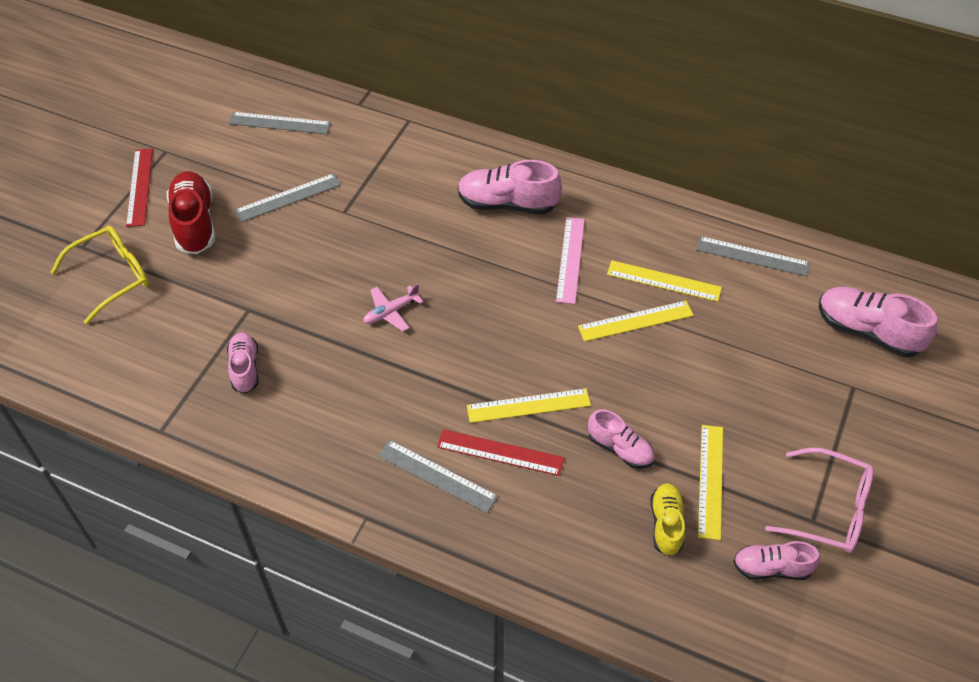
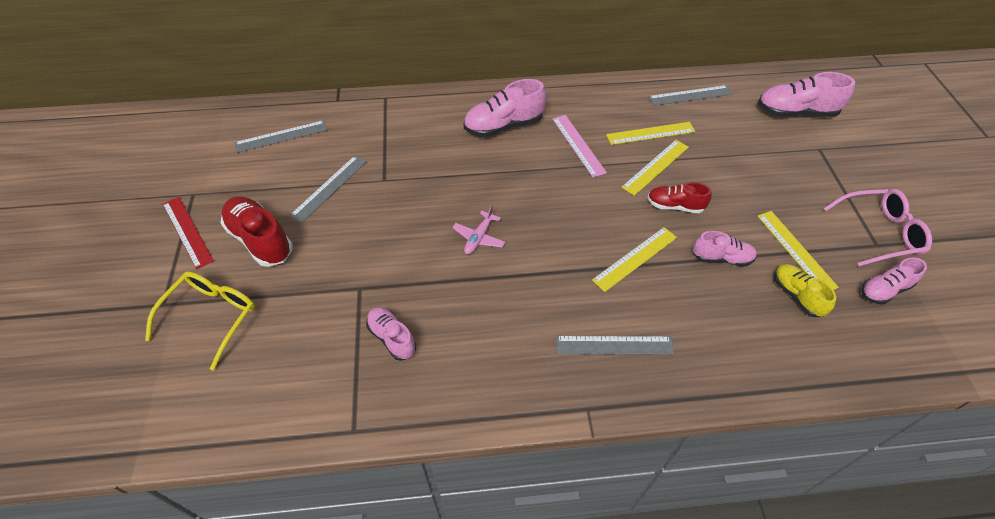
camera: 30 degrees left, 0 degrees up
(500, 452) = (644, 303): red ruler -> none
(619, 372) = (675, 206): none -> red shoe

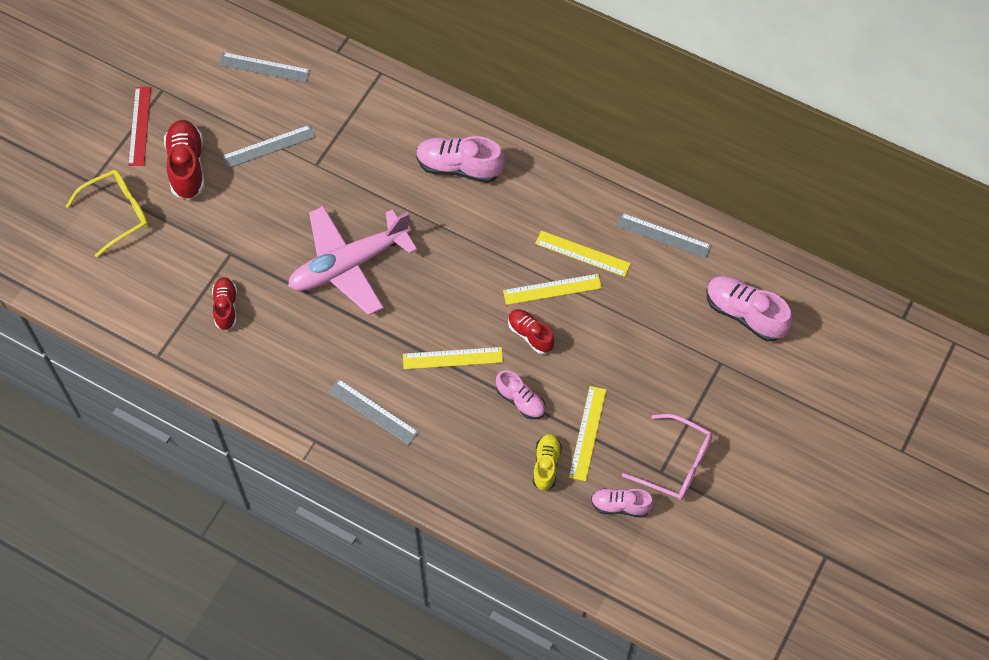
camera: 35 degrees right, 10 degrees up
(392, 338) = (226, 307): pink shoe -> red shoe
(479, 237) = (349, 265): pink plane -> pink plane, size x2.49
(578, 145) = (506, 227): pink ruler -> none

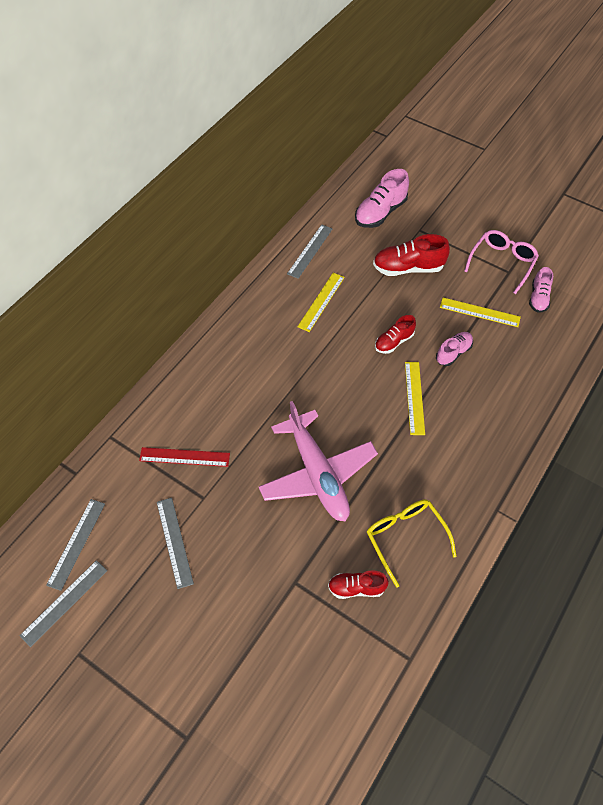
camera: 85 degrees left, 5 degrees down
(117, 213) = (232, 705): yellow glasses -> yellow glasses (405, 537)
(140, 126) = (121, 680): red ruler -> red ruler (184, 457)
(187, 166) = (184, 626): red shoe -> red shoe (408, 268)
(373, 411) = (466, 461): grey ruler -> grey ruler (64, 602)
(459, 167) = (226, 380): pink shoe -> none
(546, 465) = (508, 340): yellow shoe -> none
(552, 289) = (352, 324): yellow ruler -> none

